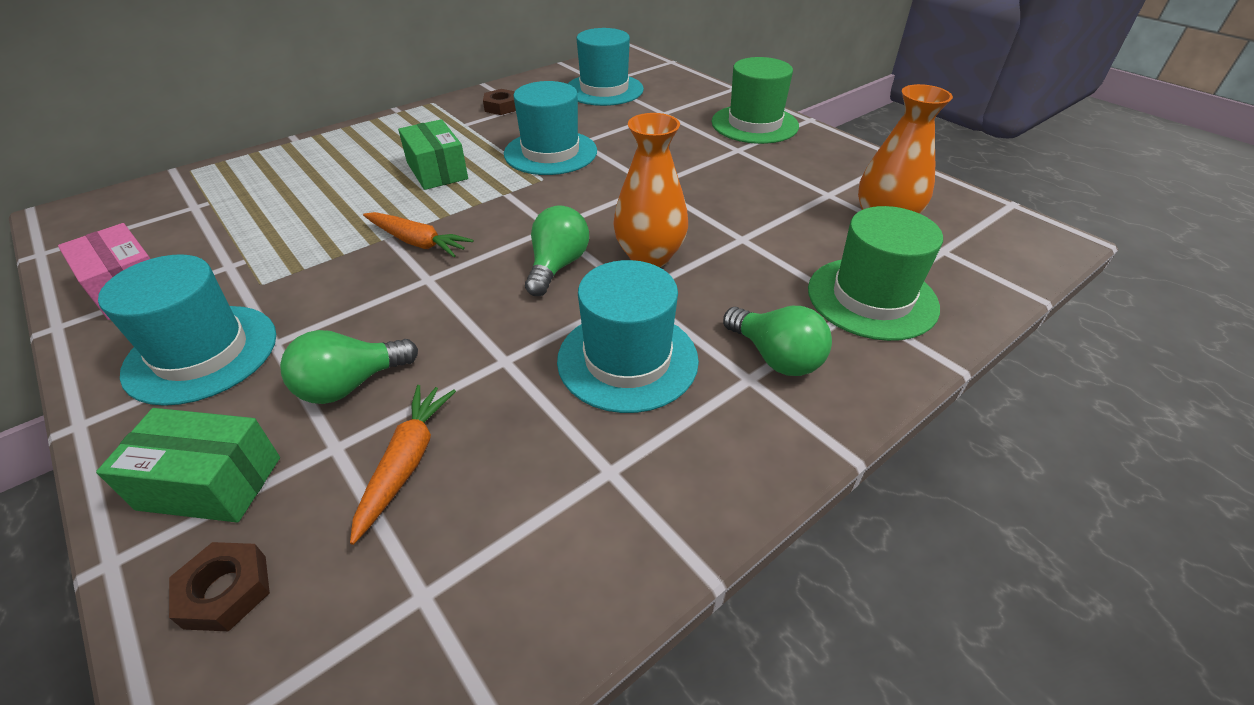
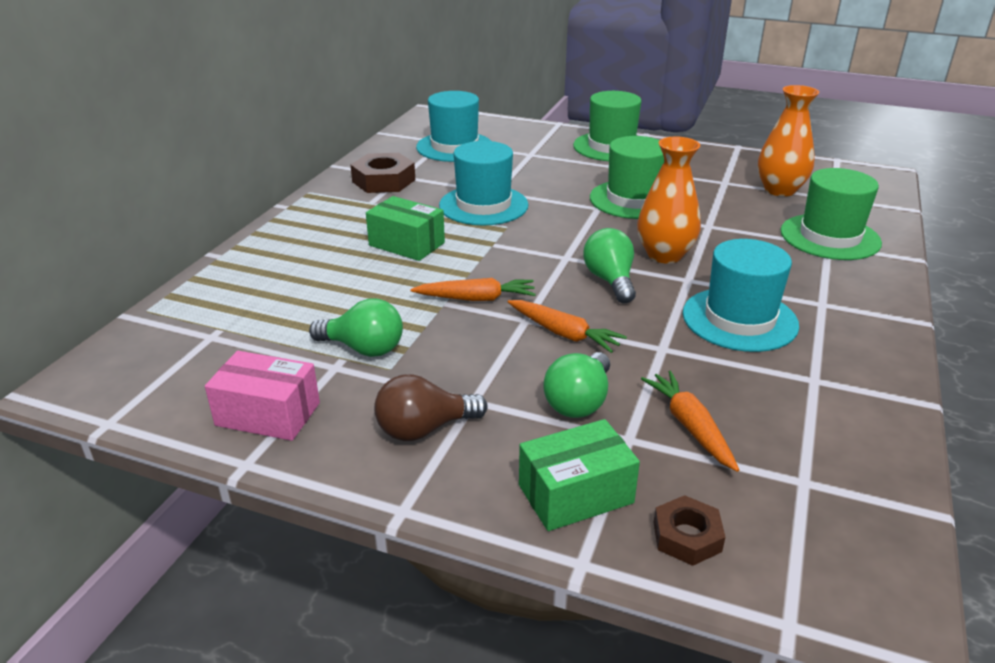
camera: 30 degrees left, 10 degrees down
(202, 353) = (424, 429): turquoise hat -> brown light bulb
(438, 306) = (564, 333): none -> orange carrot
(501, 107) = (383, 181): brown nut -> brown nut, size x1.63
(700, 186) = (633, 199): none -> green hat
(776, 357) = (821, 287): green light bulb -> green light bulb (363, 348)

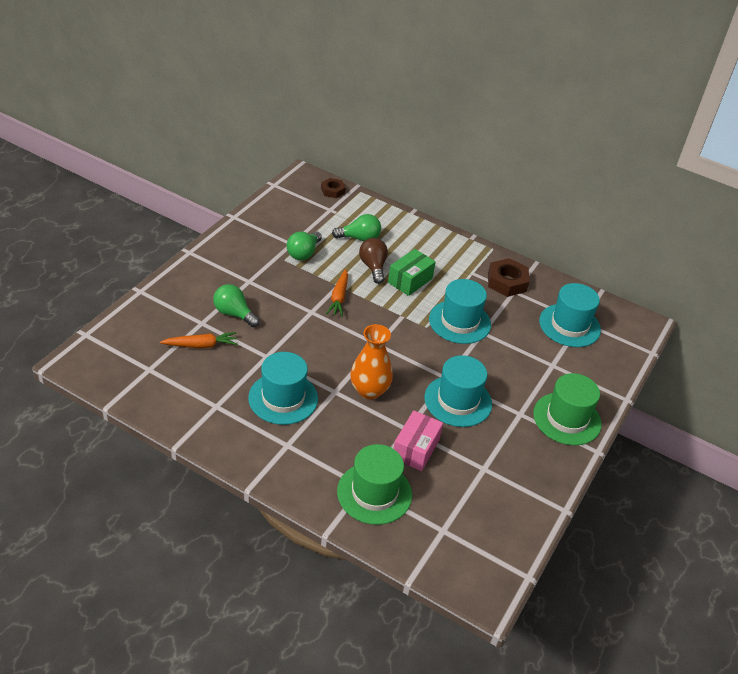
camera: 95 degrees right, 10 degrees up
(268, 414) = (263, 223): pink box -> pink box (415, 449)
(424, 429) = (235, 264): brown light bulb -> brown light bulb (373, 267)
(564, 333) = (293, 322): orange carrot -> none
(575, 494) = (176, 298): green box -> none
(610, 281) = (343, 355): green light bulb -> green light bulb (359, 238)
(633, 199) = (458, 401): green hat -> turquoise hat
(687, 536) = (138, 322): brown nut -> brown nut (332, 191)
(779, 190) = (463, 499): orange vase -> none

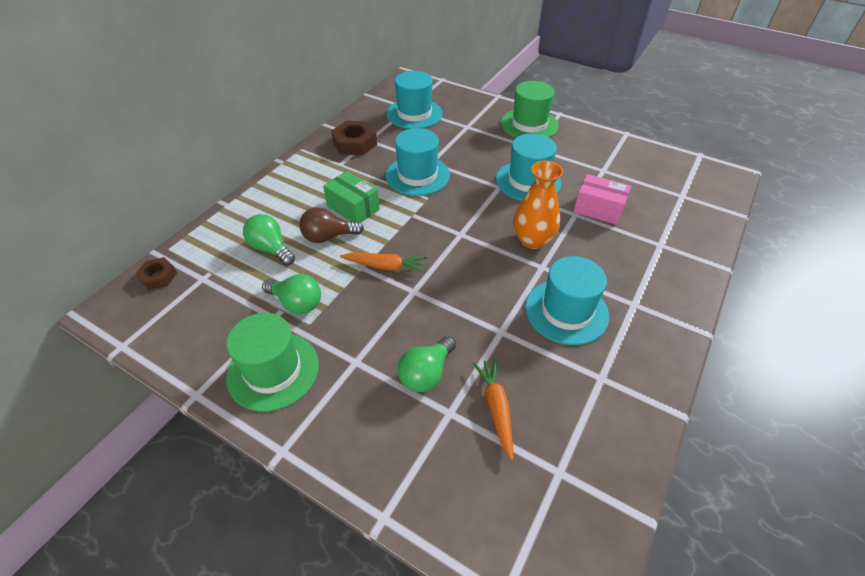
camera: 85 degrees left, 5 degrees up
(359, 238) = (271, 249): green light bulb -> green light bulb turned 45 degrees counterclockwise
(374, 493) = (664, 236): green hat -> green hat (273, 370)

